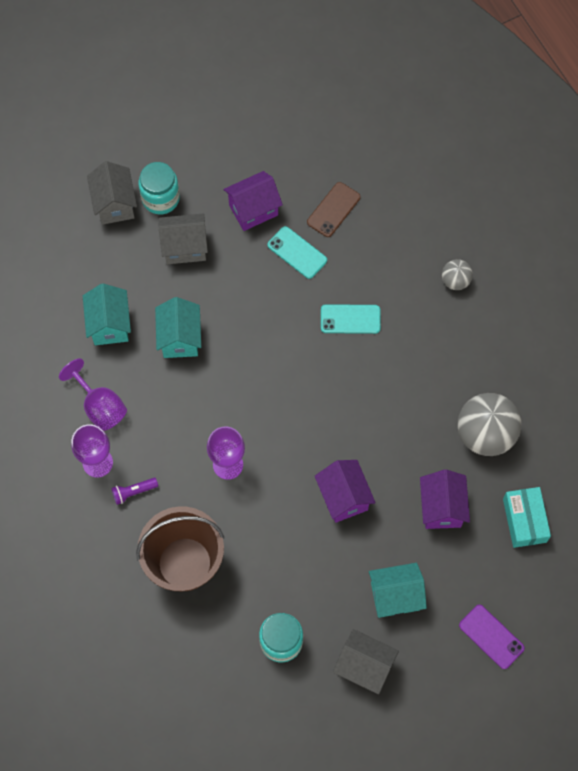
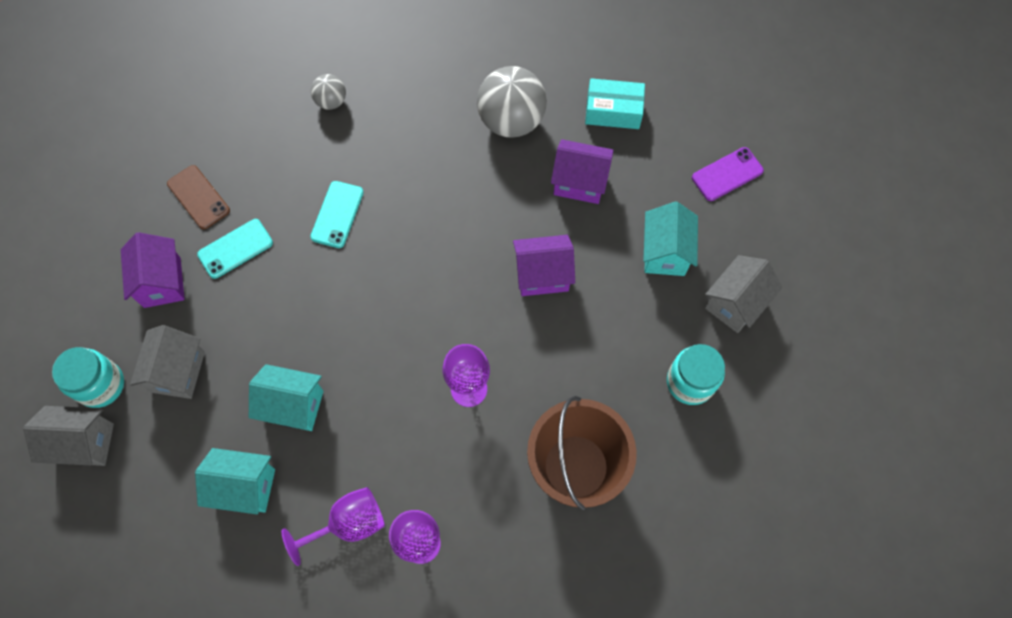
camera: 75 degrees left, 0 degrees up
(133, 492) = (471, 507): purple flashlight -> none

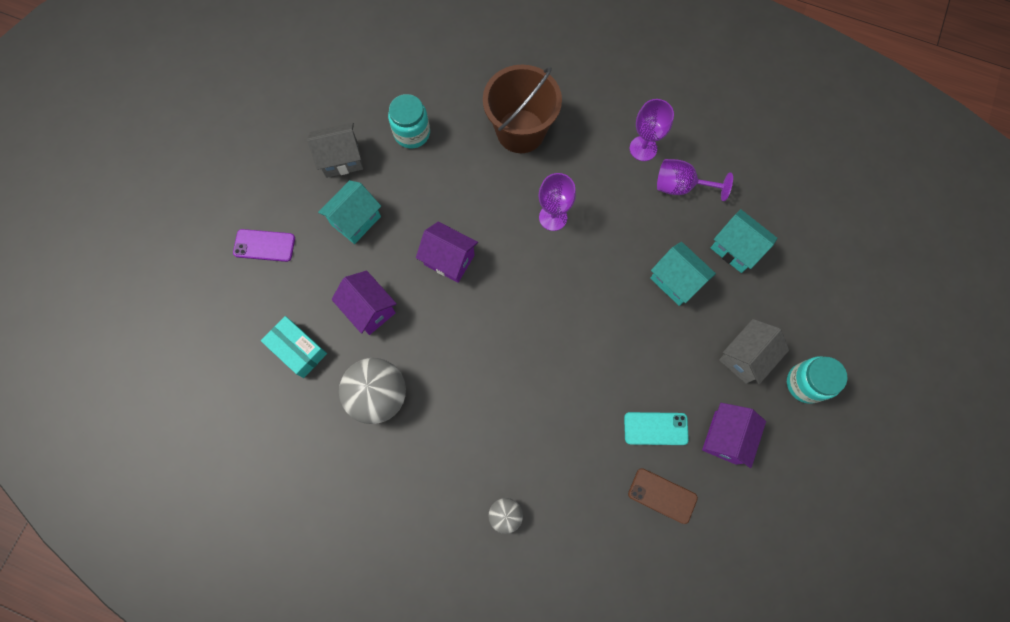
camera: 145 degrees left, 5 degrees up
(84, 443) = (833, 347): grey house -> none
(198, 197) = (662, 495): brown phone -> brown phone turned 60 degrees counterclockwise
(337, 214) = (562, 405): turquoise phone -> none

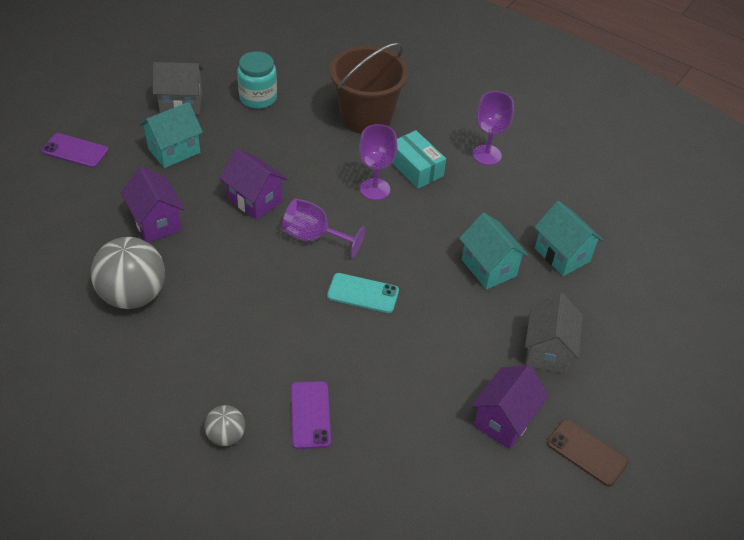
camera: 10 degrees right, 25 degrees down
(298, 349) = (68, 239): turquoise box -> turquoise box (415, 168)
(567, 476) = (310, 415): none -> purple phone
(655, 428) = (426, 393): turquoise phone -> turquoise phone (363, 293)
(662, 495) = (413, 460): brown phone -> brown phone (586, 452)
(680, 186) = (517, 192): purple goblet -> purple goblet (314, 237)
(745, 357) = (547, 351): grey house -> grey house turned 45 degrees counterclockwise
(805, 383) = (611, 390): turquoise jar -> none

